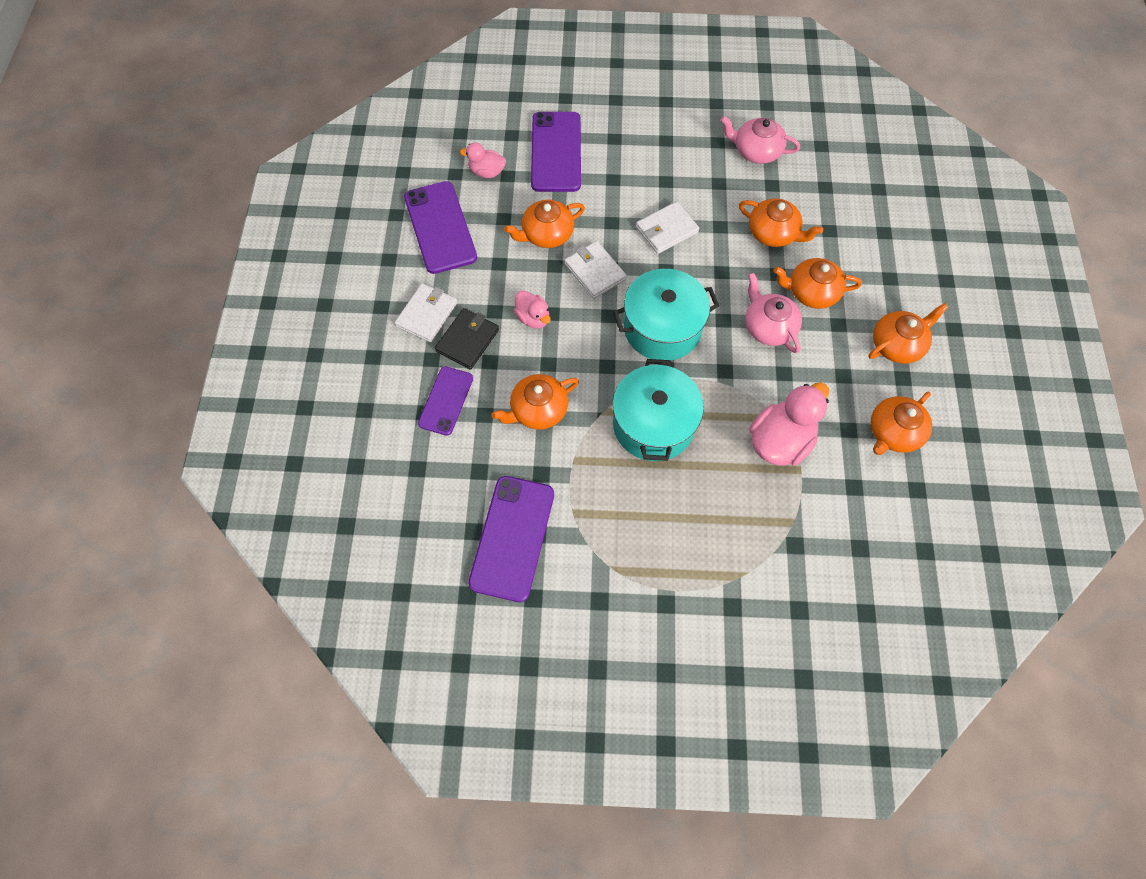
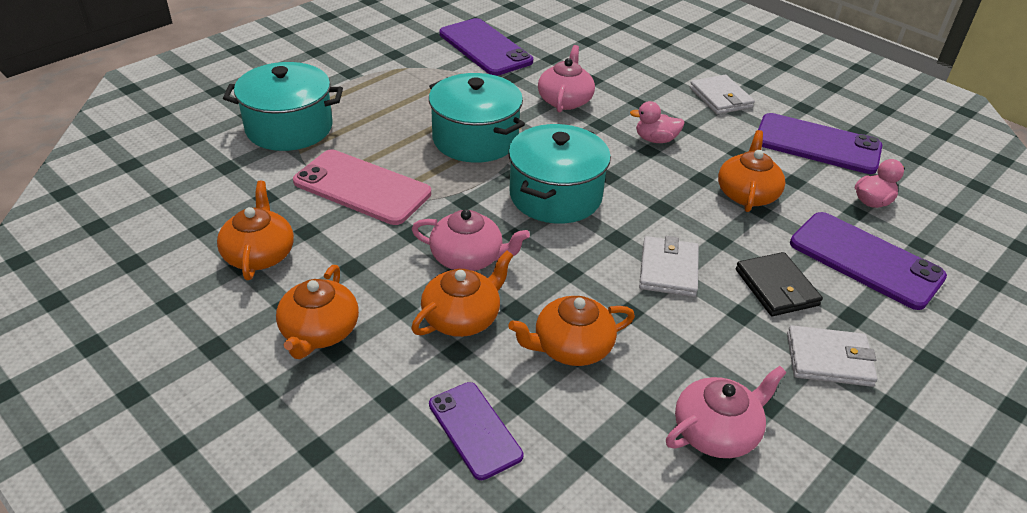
camera: 130 degrees right, 25 degrees down
(446, 401) = (627, 71): purple phone -> purple phone (475, 430)
(467, 340) = (671, 102): black wallet -> black wallet (776, 287)
(538, 410) = (565, 100): orange teapot -> pink teapot
(595, 271) = (667, 196): white wallet -> white wallet (829, 359)
(779, 560) = (289, 128): none -> turquoise pot
(780, 441) = (362, 187): pink duck -> pink phone

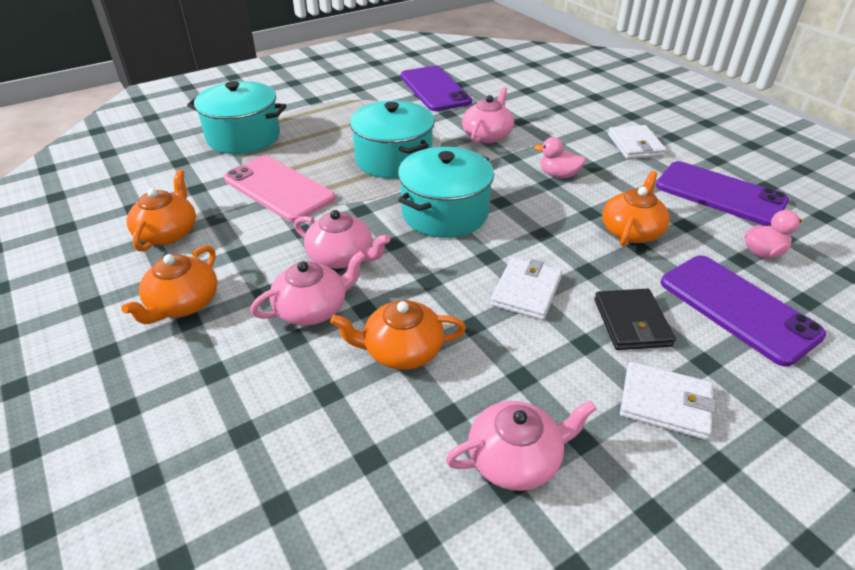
camera: 15 degrees right, 0 degrees up
(462, 317) = (312, 308): orange teapot -> pink teapot
(475, 430) = (275, 415): purple phone -> none

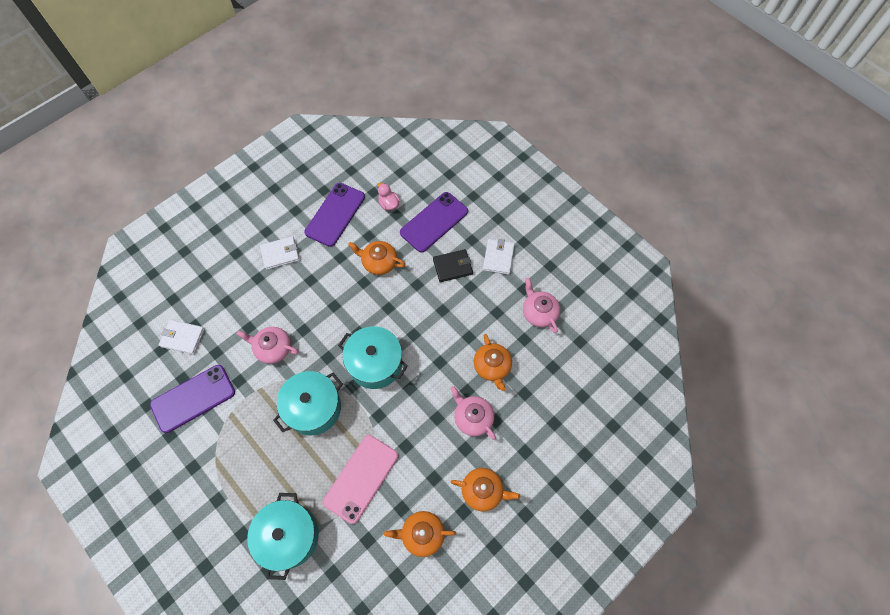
camera: 100 degrees left, 25 degrees up
(342, 257) = (427, 414): pink teapot -> none
(526, 291) = (439, 313): white wallet -> white wallet (183, 338)
(558, 175) = (323, 300): pink duck -> none

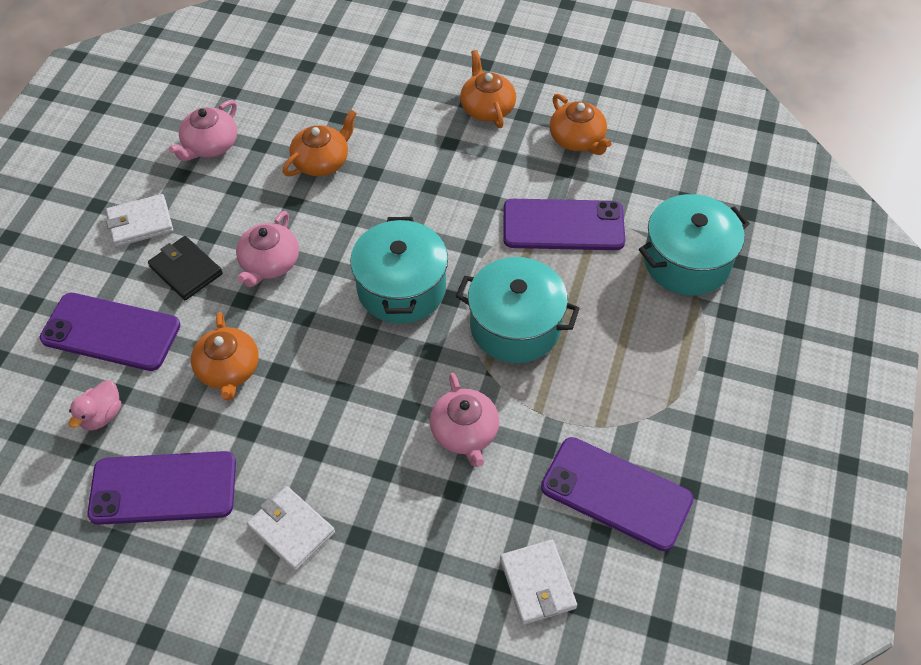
camera: 120 degrees left, 10 degrees down
(361, 478) = (563, 225): pink phone -> purple phone
(472, 417) = (405, 152): pink teapot -> pink teapot (269, 263)

